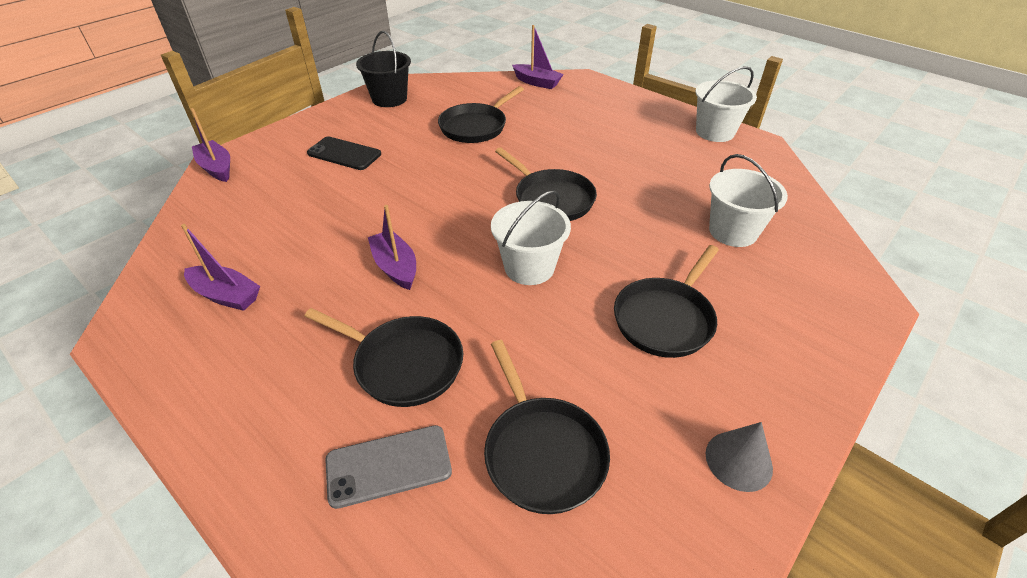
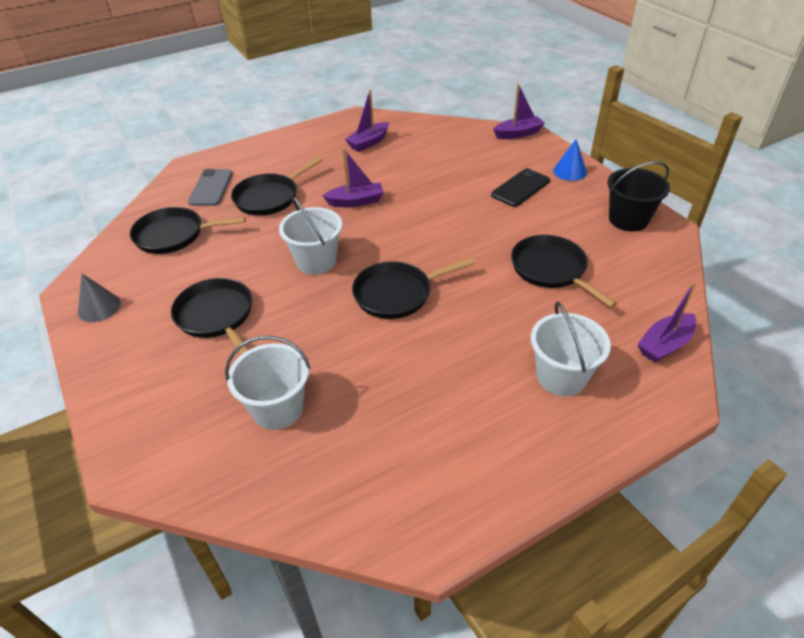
camera: 110 degrees right, 0 degrees up
(308, 130) = (570, 171): none -> blue cone
(715, 132) = (476, 496): white bucket -> white bucket (561, 376)

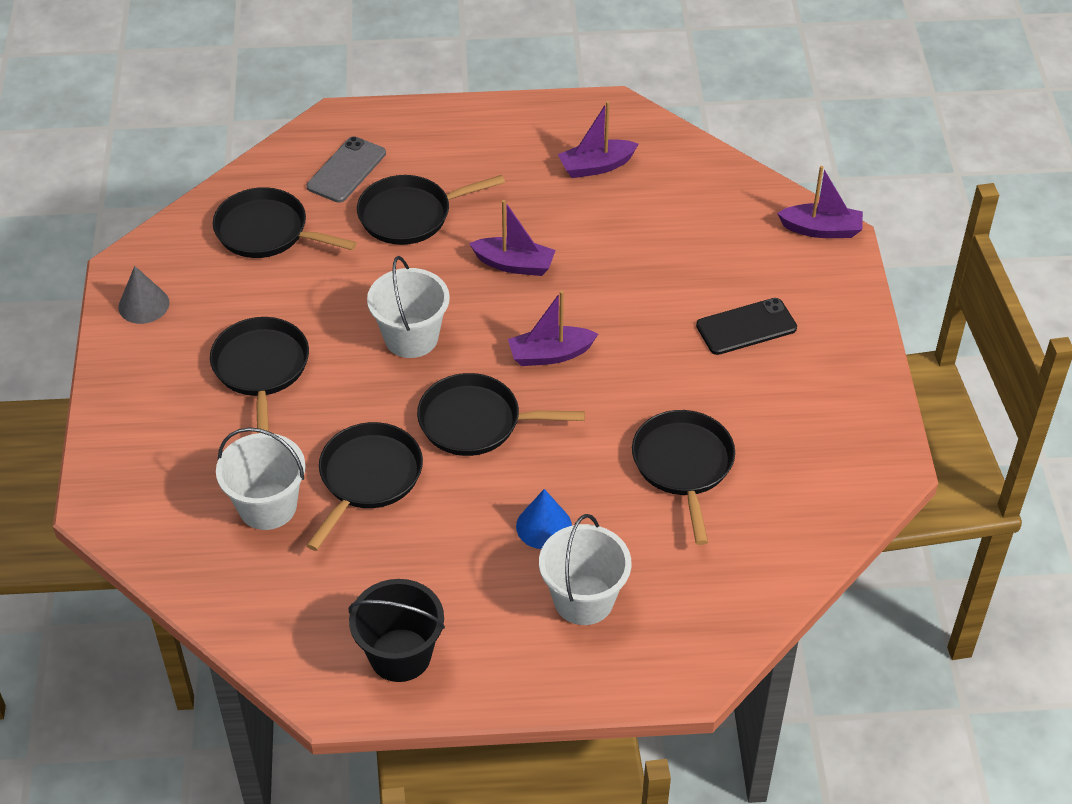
camera: 25 degrees right, 5 degrees up
(345, 357) = (368, 478): none -> black pan
(570, 171) = (838, 326): blue cone -> blue cone (544, 526)
(628, 219) = (848, 435): black bucket -> black bucket (400, 655)
(664, 344) = (733, 615): purple boat -> purple boat (550, 354)

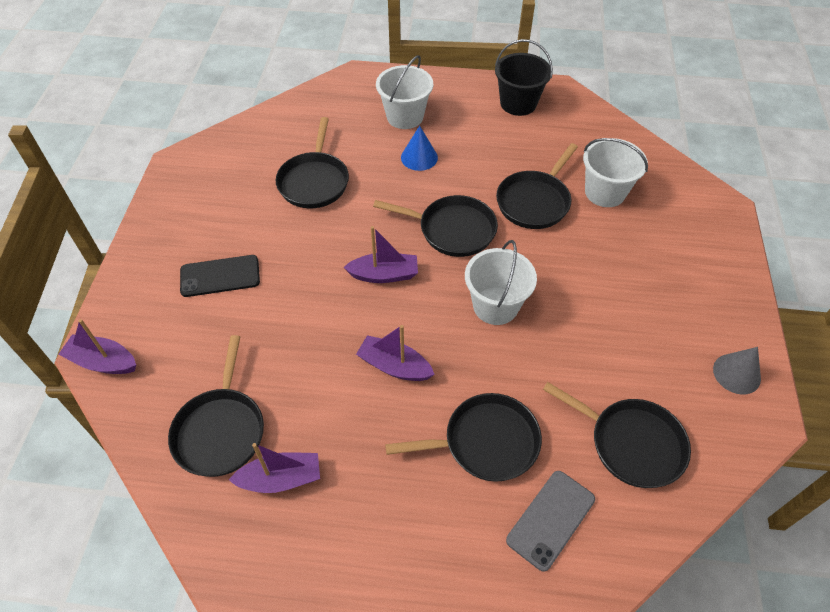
camera: 170 degrees left, 5 degrees up
(261, 369) = (620, 295): black pan -> black pan (220, 430)

